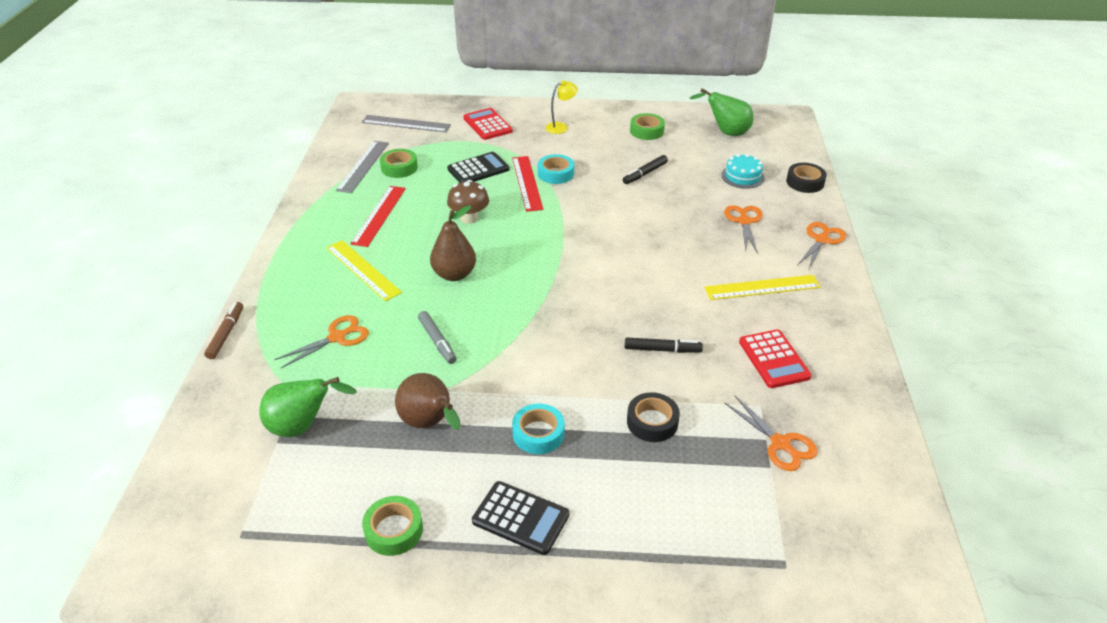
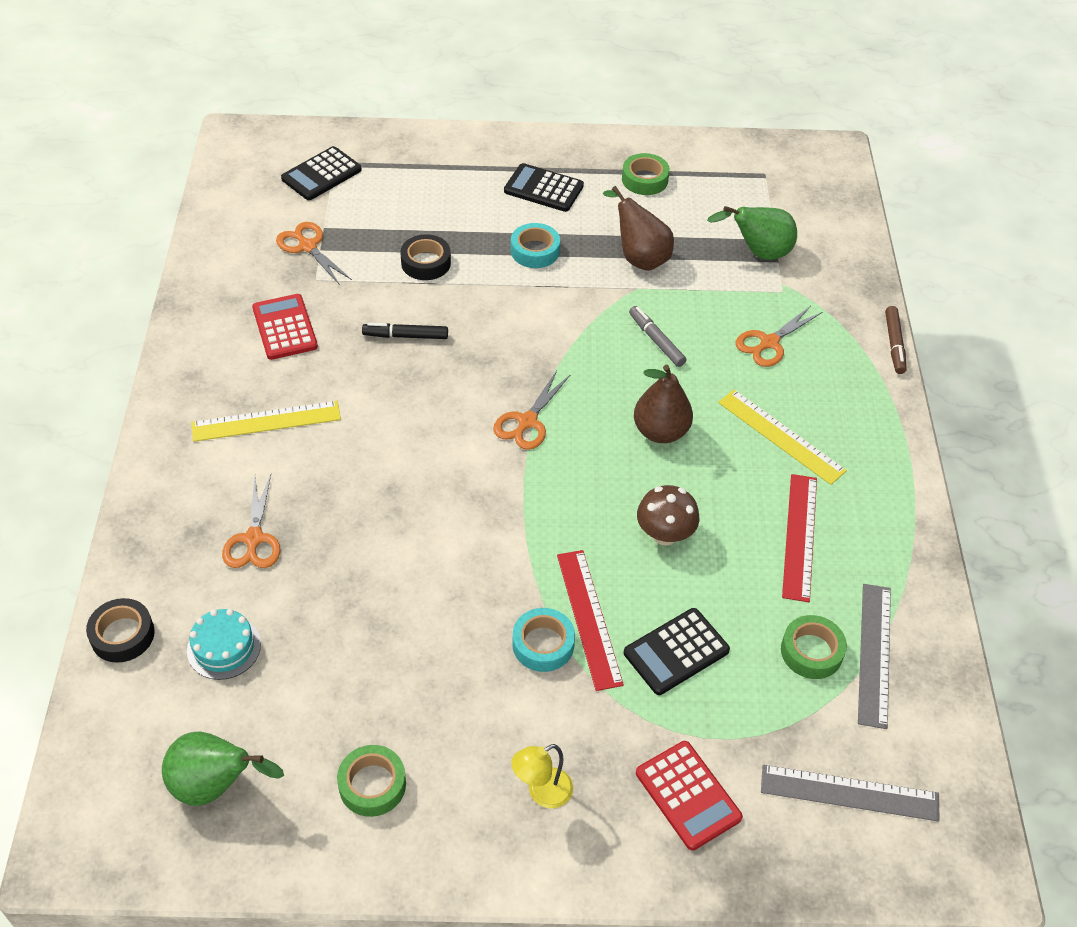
camera: 175 degrees right, 10 degrees up
(645, 173) = (391, 649): black marker -> none
(796, 546) = (321, 174): none -> black calculator
(821, 240) = (153, 505): orange scissors -> orange scissors (527, 422)

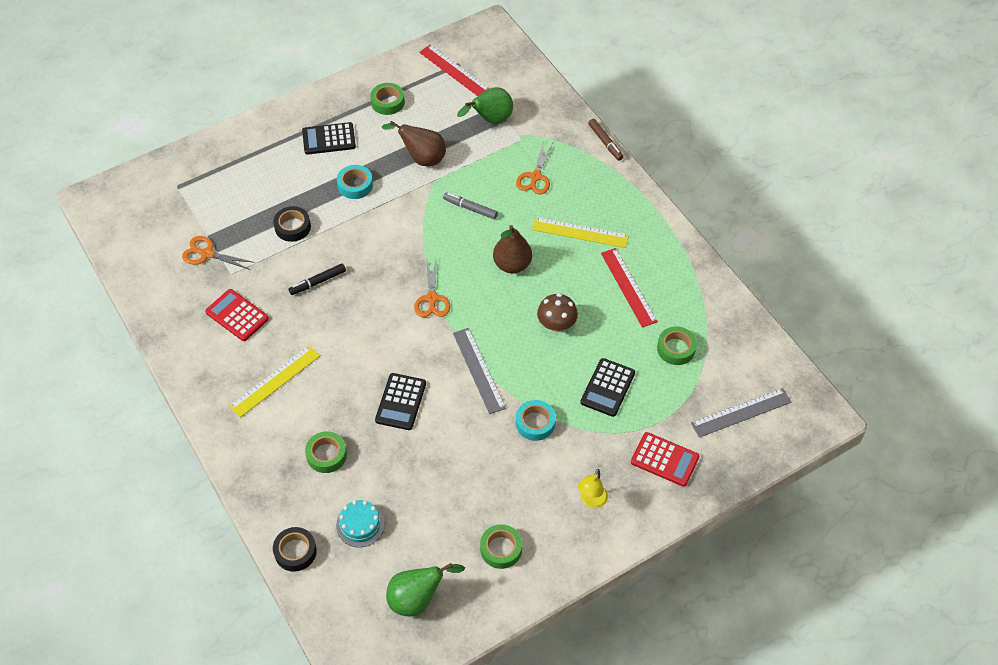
camera: 30 degrees left, 5 degrees up
(254, 539) = (326, 455): orange scissors -> green tape
(321, 174) = (175, 199): black calculator -> black calculator (401, 402)
(588, 618) = (549, 395): red ruler -> red ruler (454, 71)
(874, 654) = (707, 332): grey ruler -> grey ruler (478, 370)

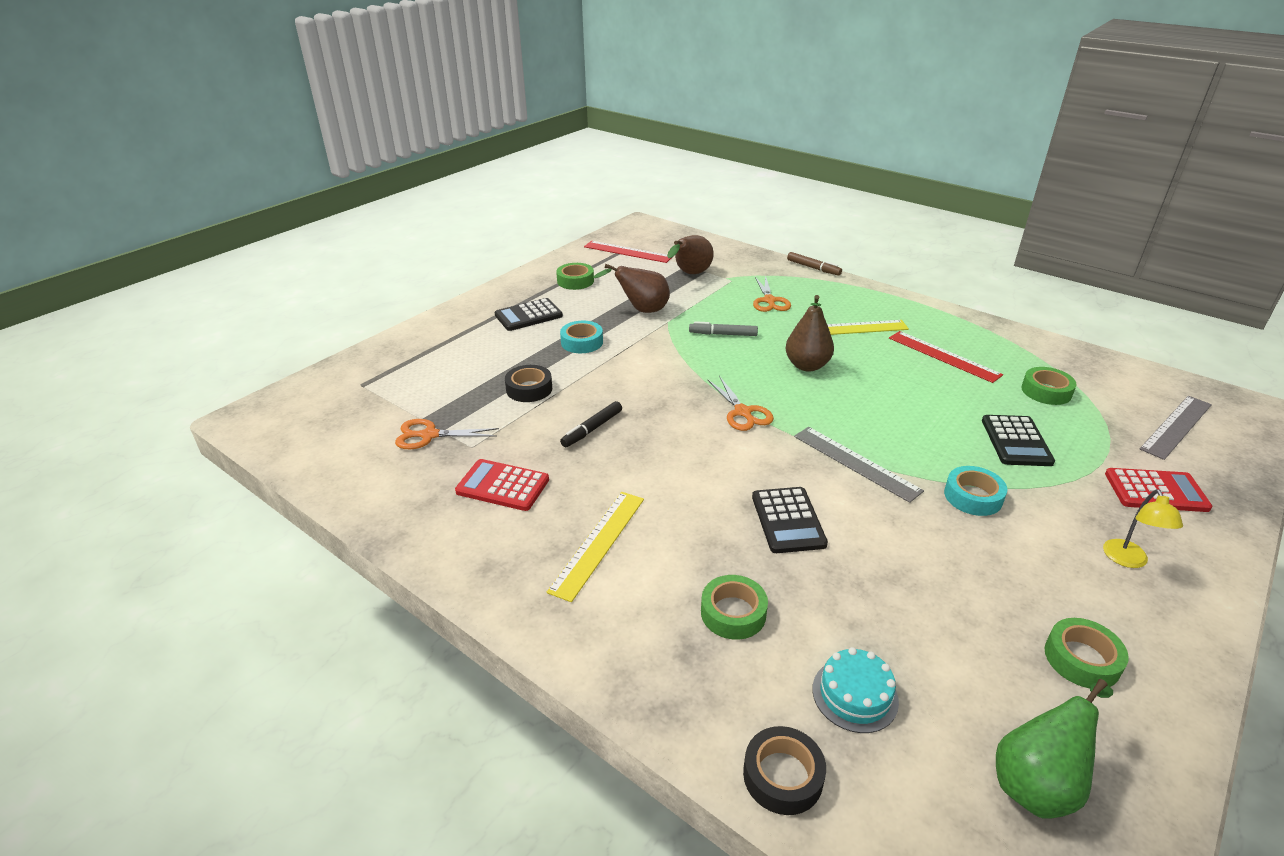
camera: 20 degrees left, 20 degrees down
(490, 120) = (690, 274): green pear -> brown pear
(556, 325) = (902, 402): brown mushroom -> none

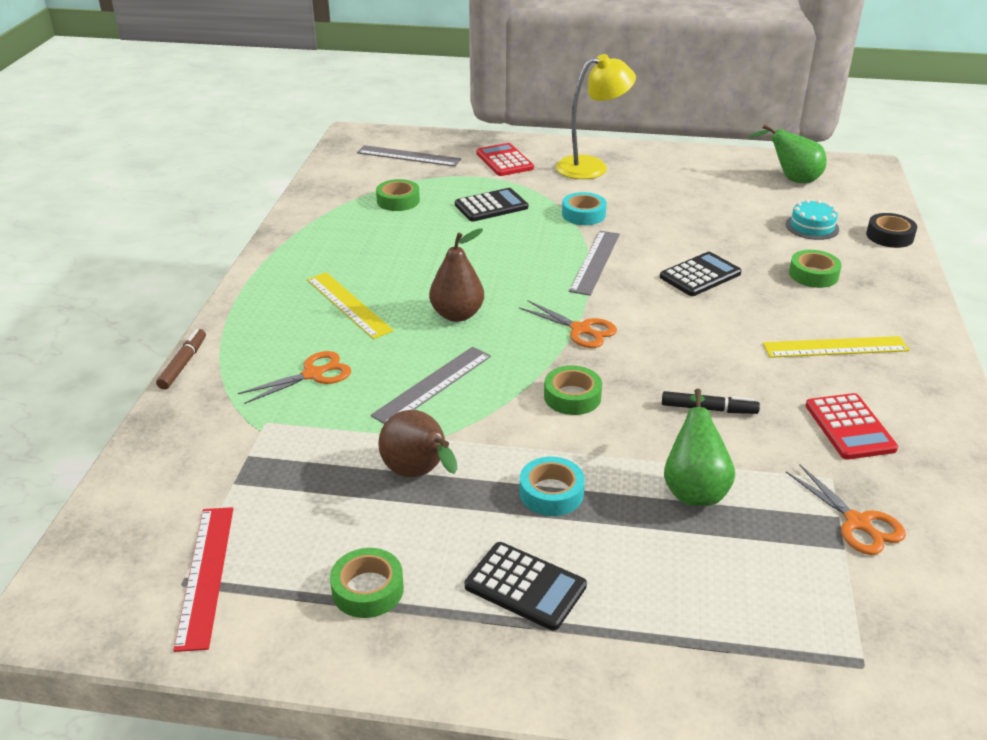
camera: 120 degrees left, 0 degrees up
(529, 389) = (694, 488): black tape -> green pear
(690, 274) = (265, 468): brown pear -> none
(723, 334) = (432, 385): grey marker -> grey ruler
(743, 412) = (581, 330): orange scissors -> orange scissors turned 90 degrees clockwise
(943, 356) = (371, 249): red ruler -> none
(1081, 659) = (695, 174): green tape -> green tape (572, 397)
(1128, 560) = (591, 166): yellow lamp -> yellow lamp, size x1.91

